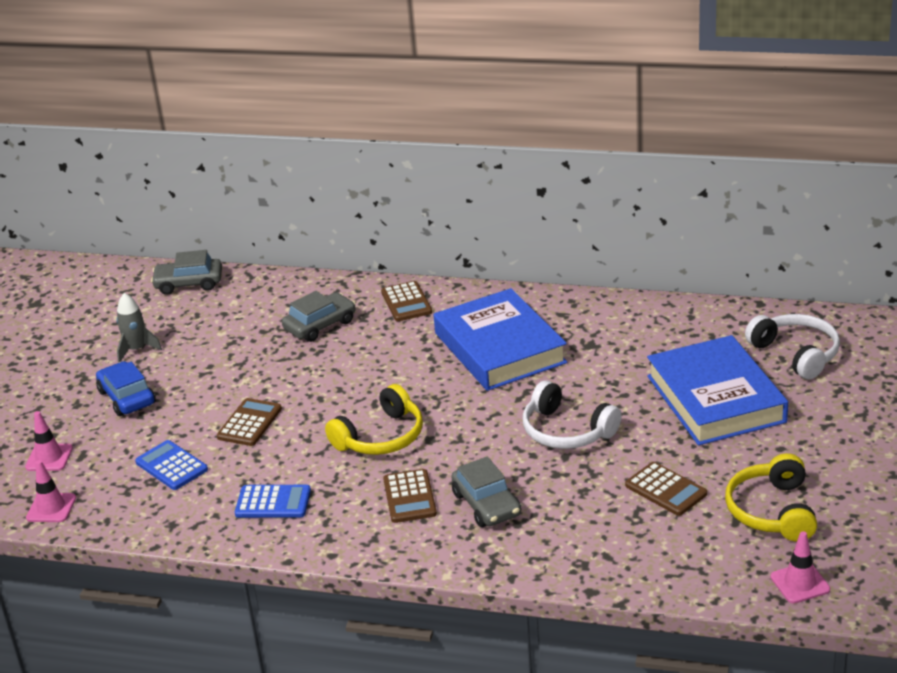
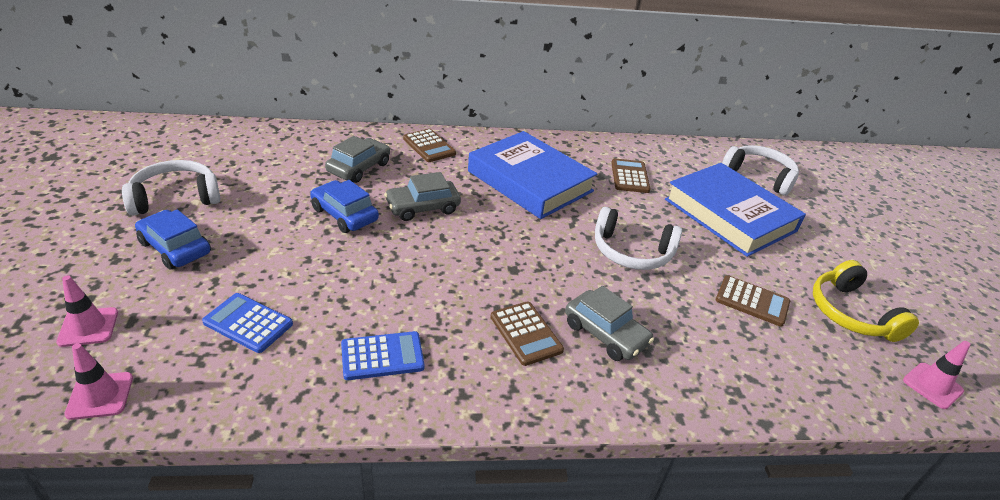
camera: 25 degrees left, 5 degrees up
(137, 350) = (175, 197): grey rocket -> white headphones
(189, 283) = (216, 135): grey car -> grey car (423, 207)
(250, 423) = (323, 266): brown calculator -> brown calculator (630, 176)
(287, 375) = (344, 215): none -> blue car
(381, 437) = (465, 271): yellow headphones -> none

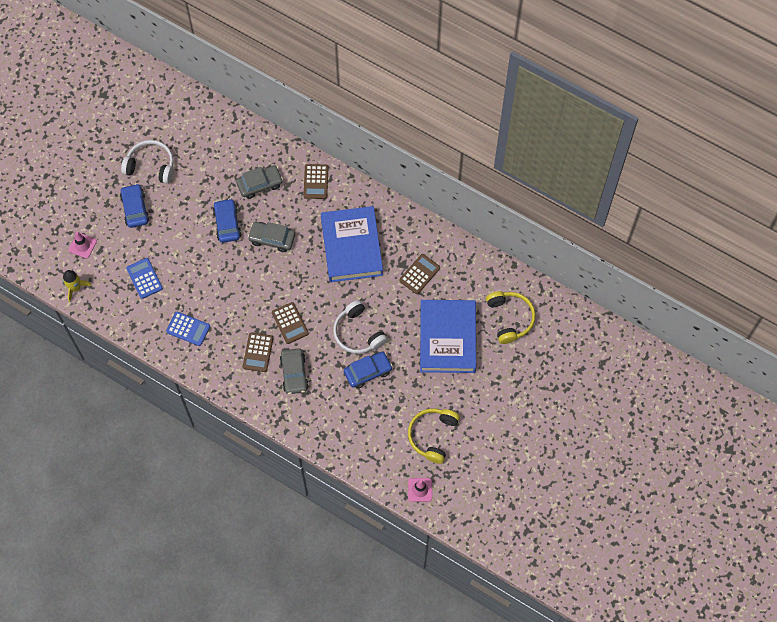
camera: 40 degrees right, 30 degrees up
(100, 396) = (75, 288): pink traffic cone -> yellow rocket
(692, 284) = (368, 371): none -> blue car
(752, 301) = (388, 399): brown calculator -> brown calculator (290, 323)
(759, 176) = (510, 318): white headphones -> yellow headphones

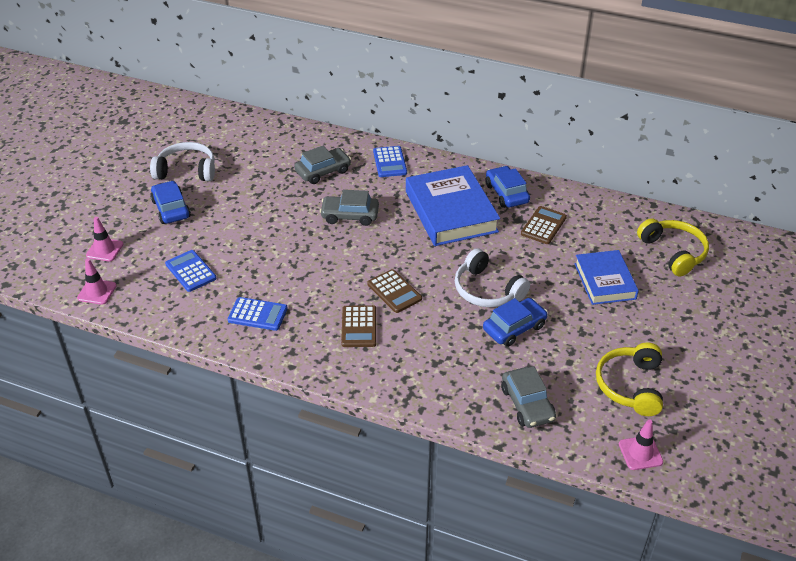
camera: 10 degrees left, 25 degrees down
(75, 288) = (97, 292): yellow rocket -> pink traffic cone
(227, 223) = (290, 209): blue car -> blue car (506, 193)
(294, 374) = (415, 343): grey car -> grey car (527, 404)
(316, 182) = (389, 162): brown calculator -> blue calculator
(447, 338) = (604, 281): blue book -> blue book, size x0.63

